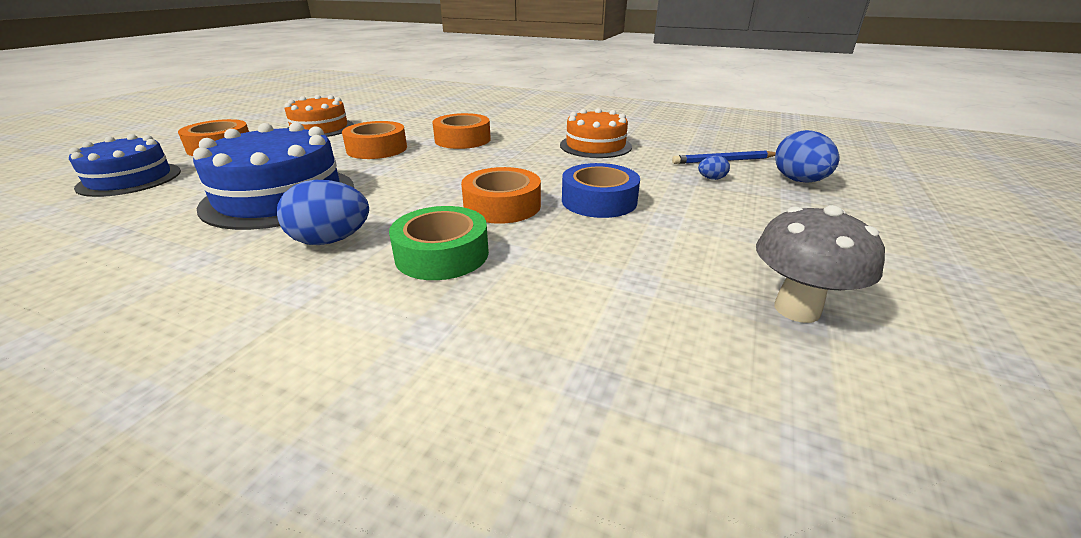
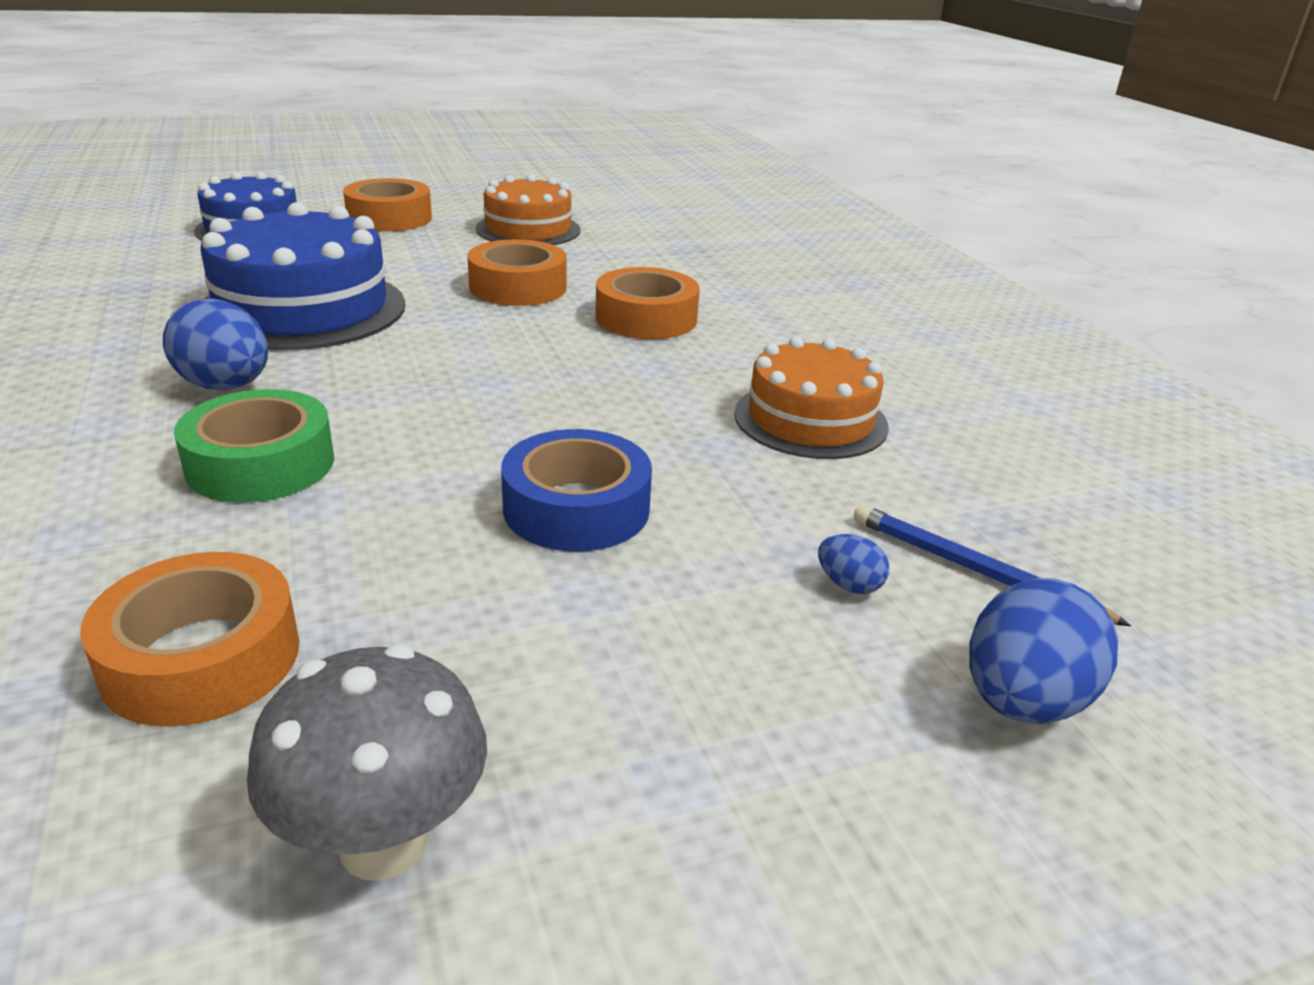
camera: 45 degrees right, 0 degrees up
(502, 206) = (453, 442): orange tape -> orange tape (201, 657)

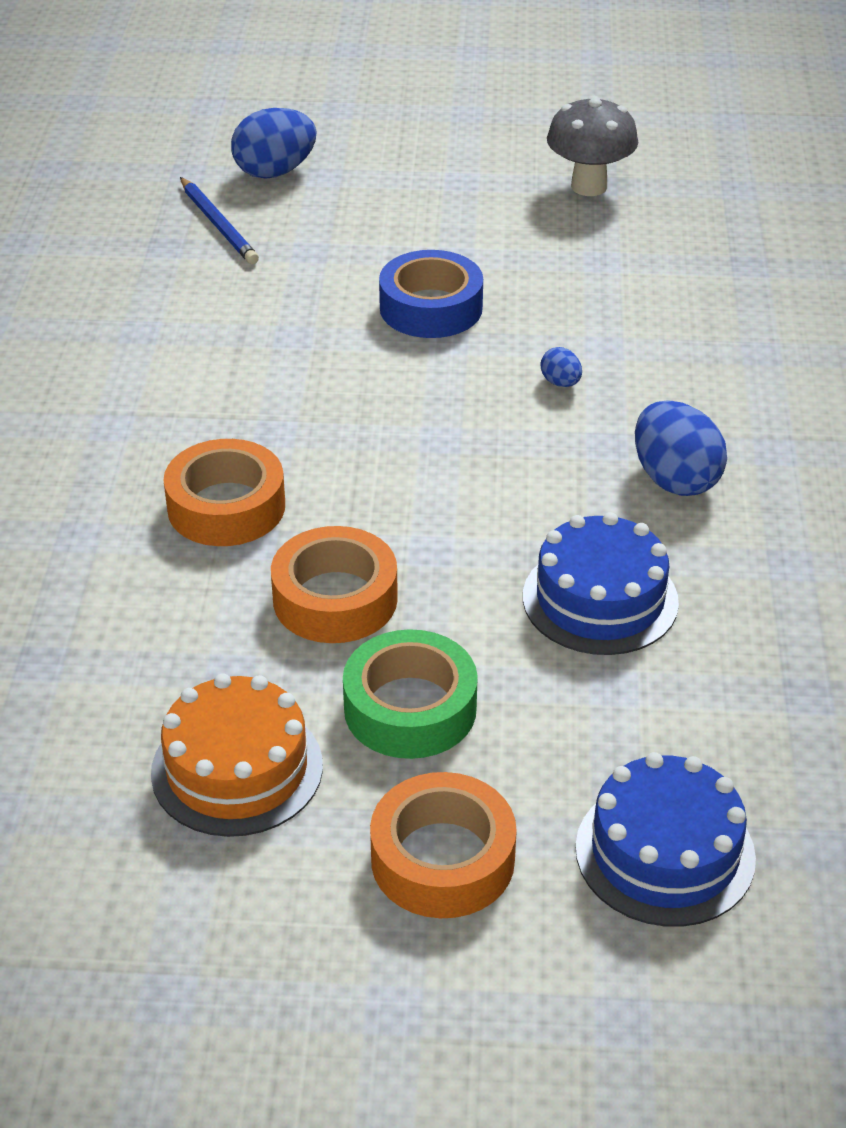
camera: 155 degrees left, 10 degrees up
(201, 657) = (669, 266): orange tape -> none
(261, 464) = (642, 386): green tape -> green tape (410, 708)
(302, 308) = (600, 599): blue cake -> blue cake, size x0.65
(810, 420) = (195, 345): orange cake -> none
(849, 585) = (301, 232): blue egg -> blue egg (560, 383)

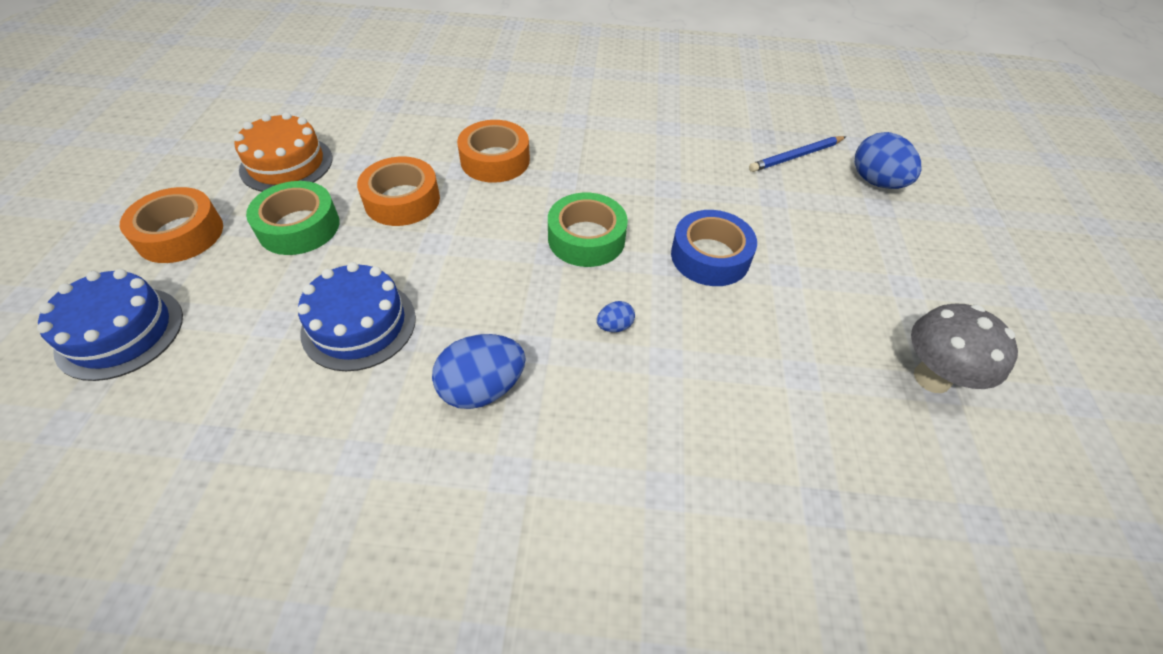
camera: 90 degrees right, 10 degrees up
(407, 407) = (586, 238): none -> green tape

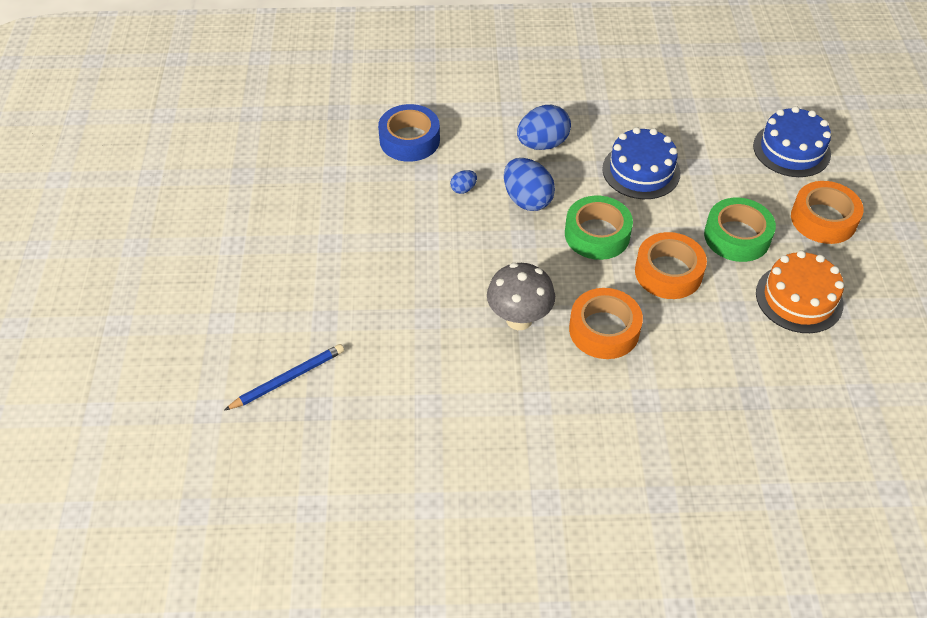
camera: 175 degrees right, 0 degrees up
(586, 238) = (496, 255): green tape -> green tape (597, 234)
(710, 256) = (390, 251): blue tape -> blue tape (409, 140)
(876, 182) = (212, 353): blue egg -> blue egg (527, 200)
(932, 378) = (244, 180): grey mushroom -> grey mushroom (519, 319)

